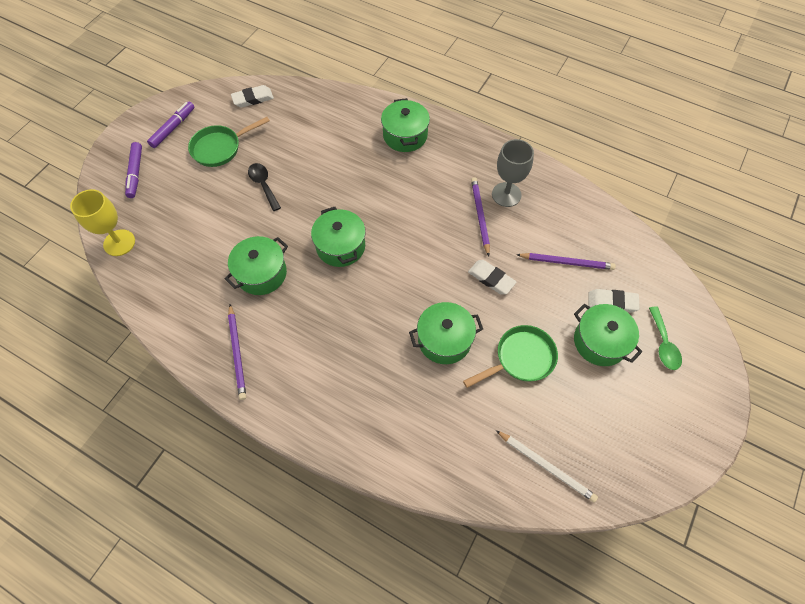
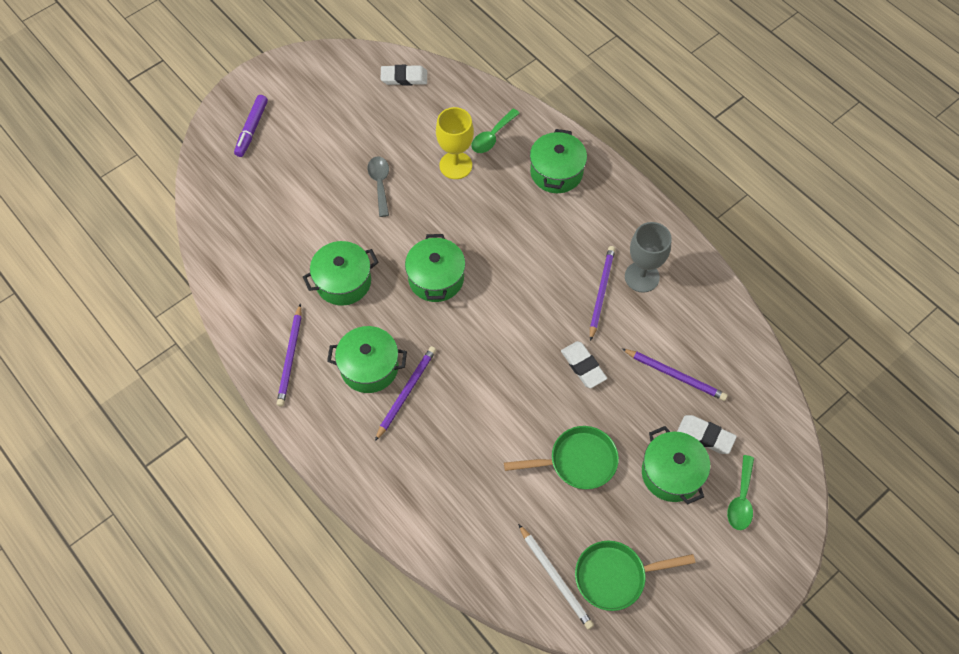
camera: 20 degrees right, 0 degrees up
(119, 243) = (212, 202): yellow goblet -> yellow goblet (455, 165)
(173, 128) = (307, 88): purple marker -> none
(220, 148) = (349, 126): green pan -> green pan (615, 576)
(263, 185) = (380, 183): black spoon -> grey spoon
(342, 123) = (492, 137): none -> green spoon
(352, 349) = (406, 392): none -> purple pencil
(444, 340) = (505, 415): green pot -> green pot (369, 367)

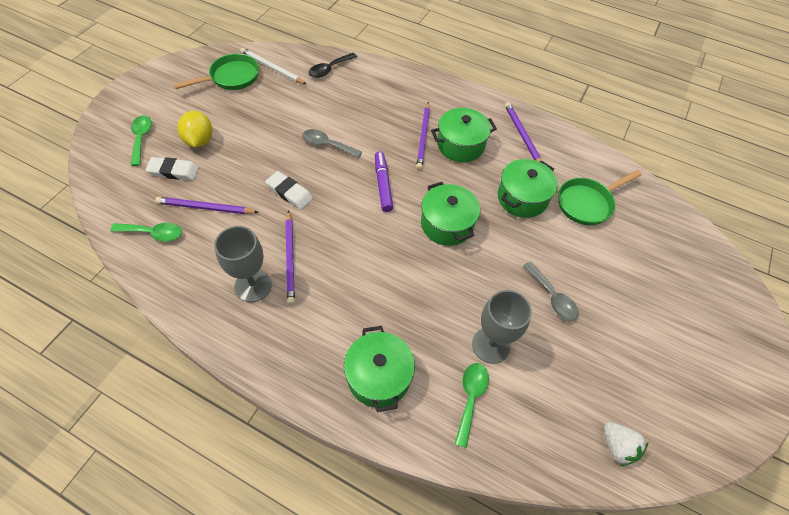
camera: 155 degrees right, 5 degrees down
(252, 129) = (715, 312): purple marker -> purple marker (383, 184)
(404, 78) = (617, 446): white eraser -> white strawberry
(455, 165) = (491, 345): yellow goblet -> grey goblet
(477, 549) = (329, 69): none -> black spoon
(522, 418) = (327, 145): none -> grey spoon
(577, 461) = (275, 129): green pan -> green pan (587, 203)
(671, 473) = (199, 140): green pot -> yellow lemon
(731, 361) = (153, 233): none -> green spoon

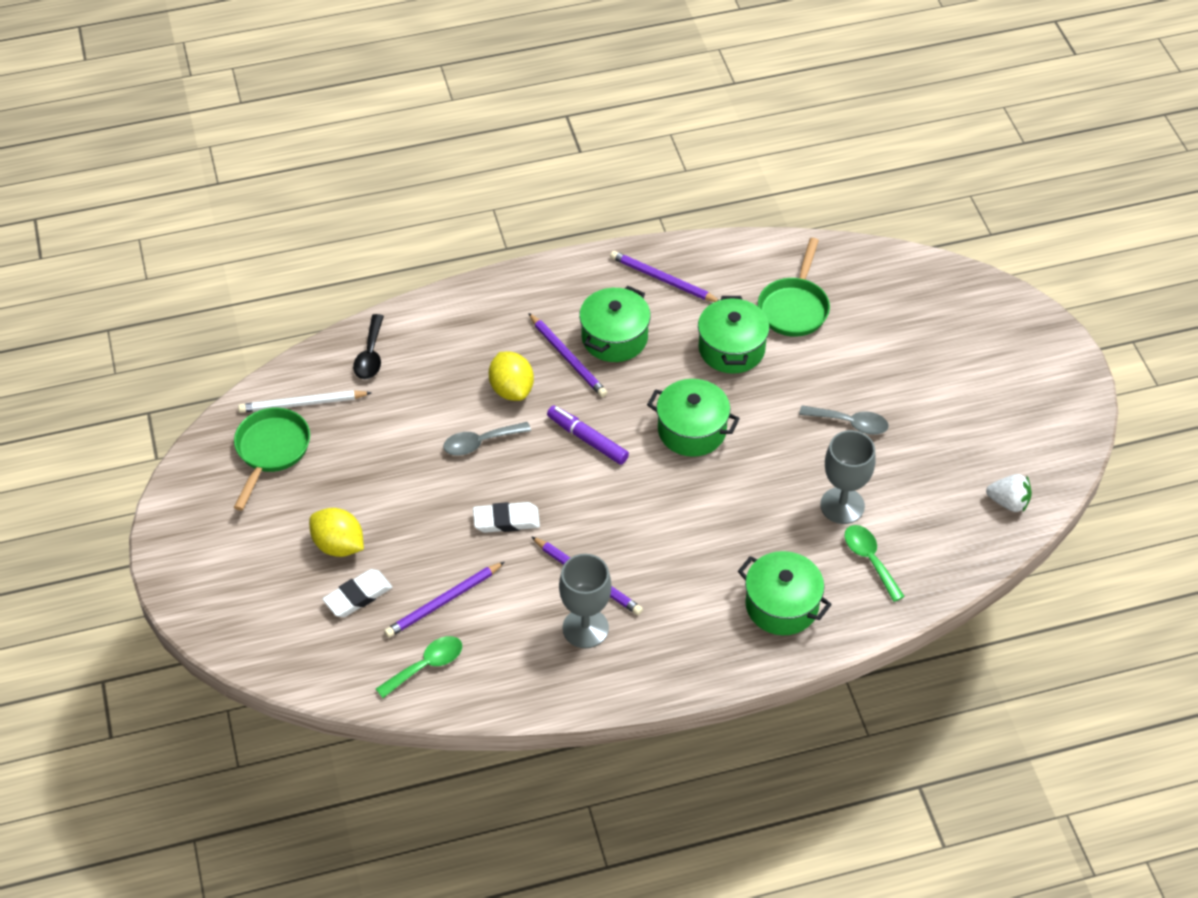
camera: 40 degrees left, 5 degrees down
(141, 138) = (271, 594): green spoon -> none
(375, 131) = (511, 389): none -> yellow lemon

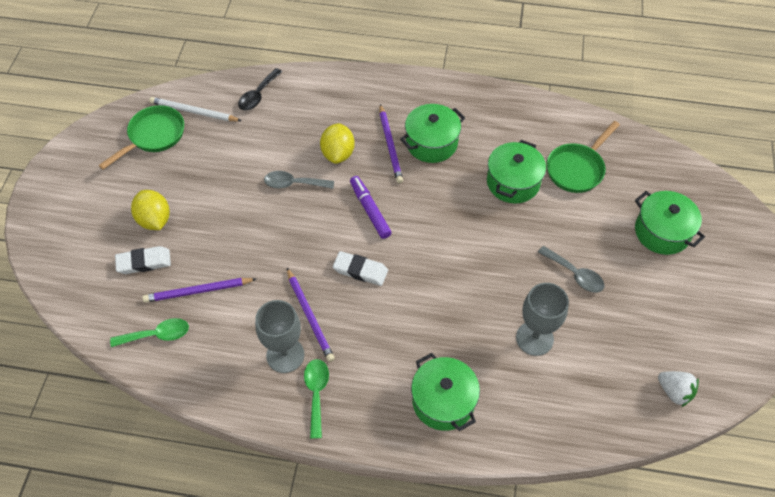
camera: 25 degrees right, 5 degrees up
(506, 520) = (278, 248): white eraser -> white eraser (360, 270)
(663, 280) = (489, 114): purple pencil -> none
(692, 430) = (450, 233): green pot -> green pot (662, 232)
(869, 559) = (533, 393): green spoon -> green spoon (316, 393)

